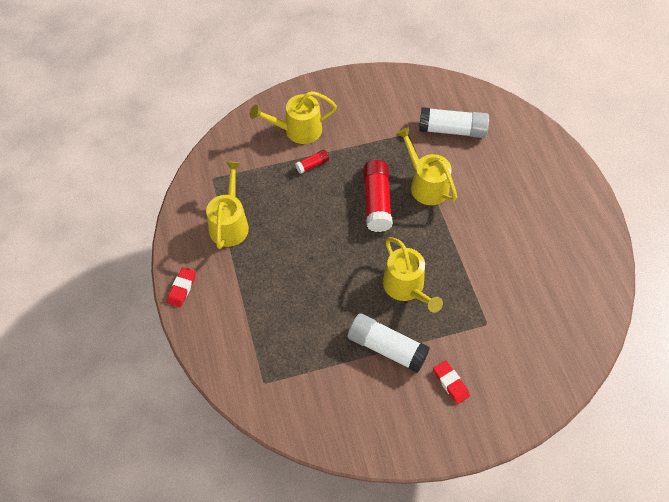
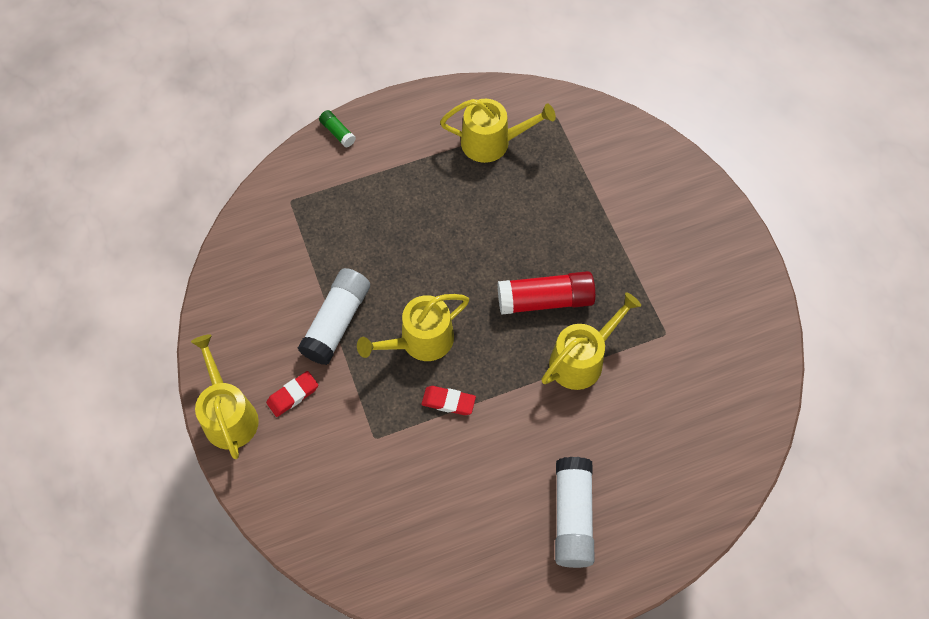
camera: 85 degrees right, 5 degrees up
(182, 288) = (401, 108): red eraser -> red eraser (448, 402)
(198, 341) = (337, 133): none -> green glue stick
(298, 130) = (647, 199): yellow watering can -> yellow watering can (229, 415)
(312, 165) = (593, 221): red glue stick -> none
(452, 130) = (684, 392): white glue stick -> white glue stick (572, 516)

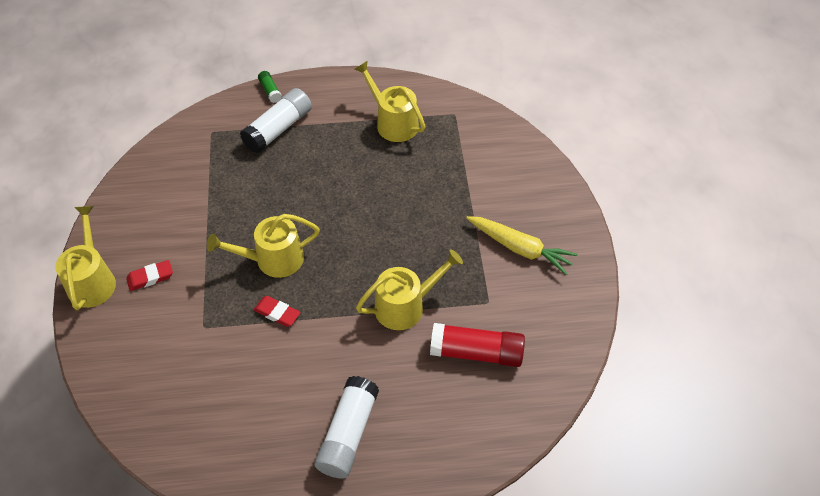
camera: 15 degrees right, 10 degrees down
(337, 322) = (210, 230): white glue stick -> white glue stick (278, 129)
(492, 142) = (393, 123): yellow watering can -> yellow watering can turned 150 degrees counterclockwise
(545, 300) = (391, 252): red glue stick -> red glue stick (476, 352)
(679, 263) = (520, 248): none -> yellow carrot

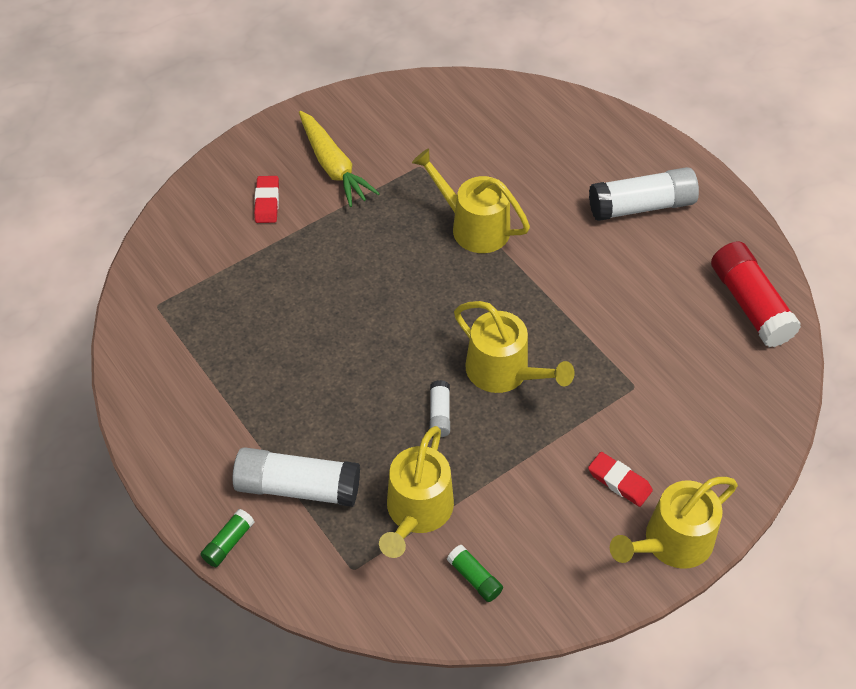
camera: 120 degrees left, 0 degrees up
(160, 179) = (474, 578): none -> green glue stick
(271, 212) = (439, 414): none -> white glue stick
(277, 313) = (566, 329): red eraser -> red eraser (267, 202)
(393, 123) = (209, 362): yellow watering can -> yellow watering can (417, 511)
(476, 352) = (484, 152): red glue stick -> red glue stick (750, 304)
(520, 248) = (333, 166): yellow carrot -> yellow carrot turned 150 degrees clockwise

